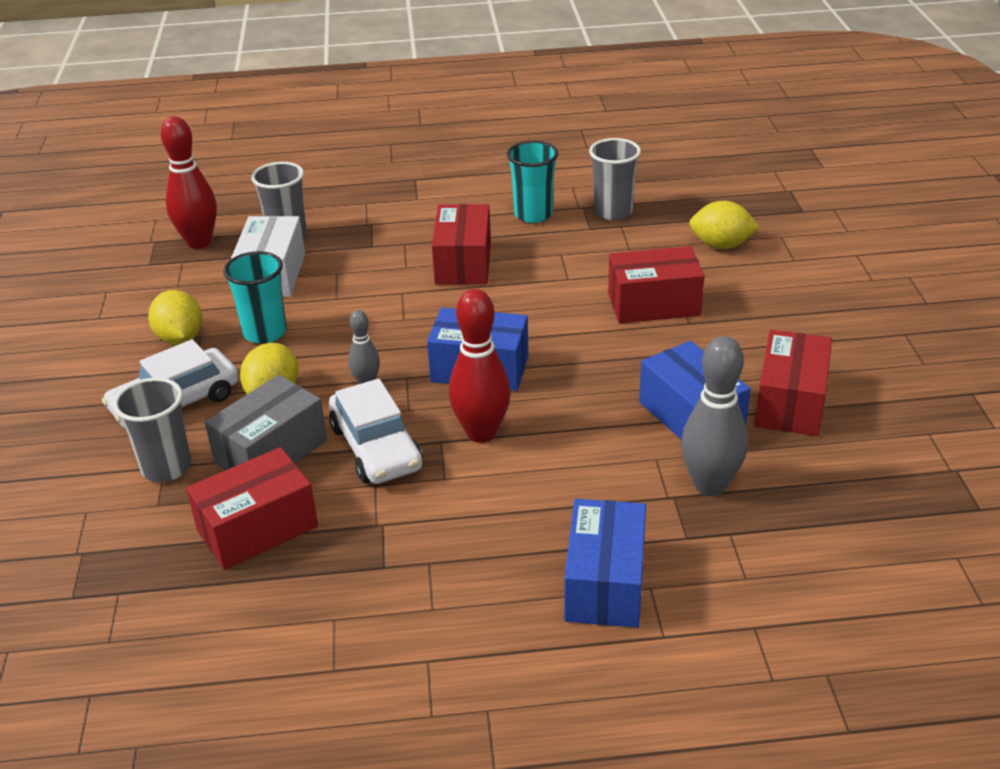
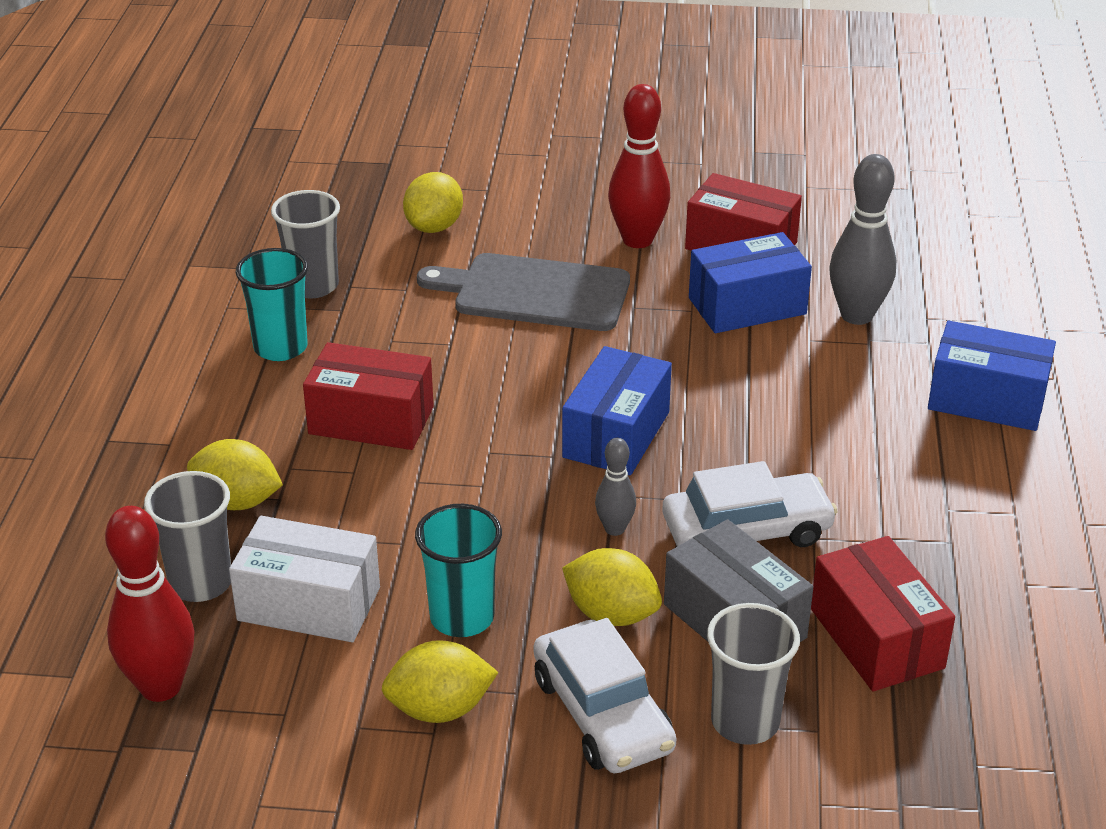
camera: 80 degrees left, 0 degrees up
(365, 232) = (237, 501): none -> yellow lemon
(481, 433) = (739, 447): red bowling pin -> red bowling pin (637, 240)
(654, 304) = (534, 292): red box -> grey cutting board

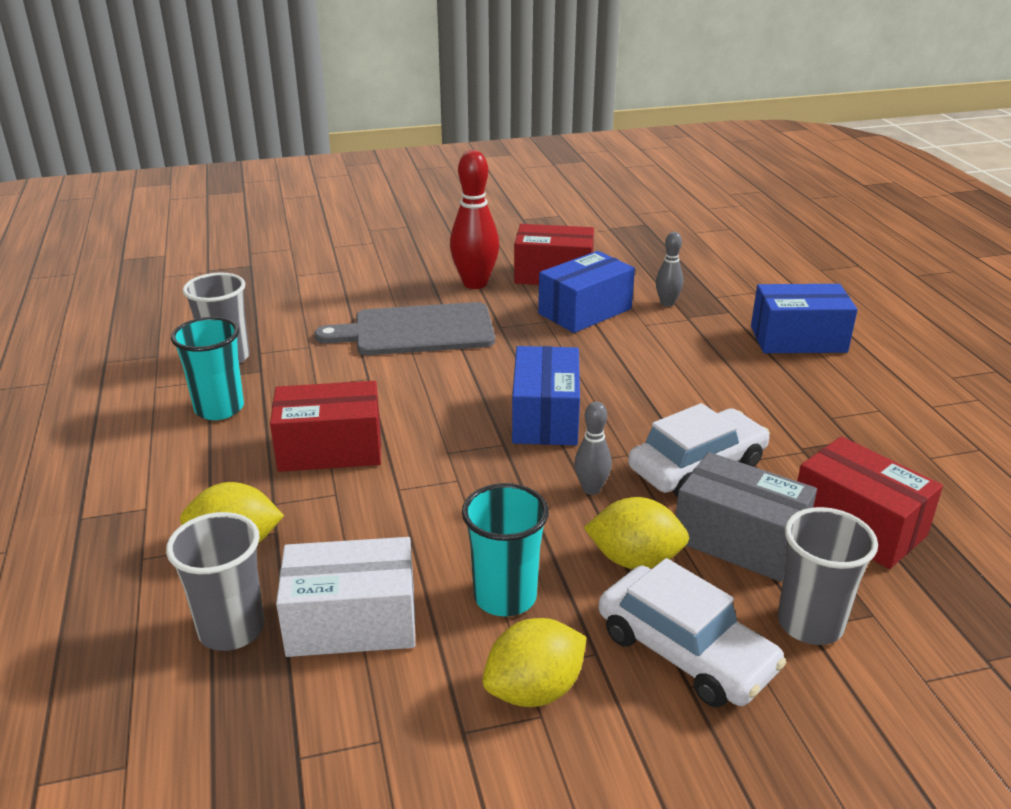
camera: 20 degrees left, 5 degrees down
(161, 686) = (232, 749): red bowling pin -> none
(434, 227) = (310, 300): yellow lemon -> none
(856, 315) = (667, 303): grey bowling pin -> grey bowling pin, size x0.54

